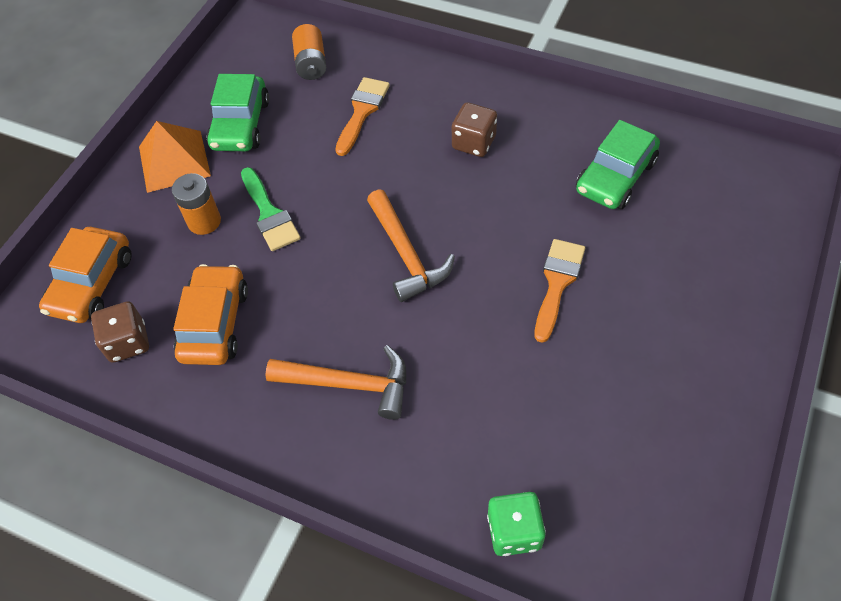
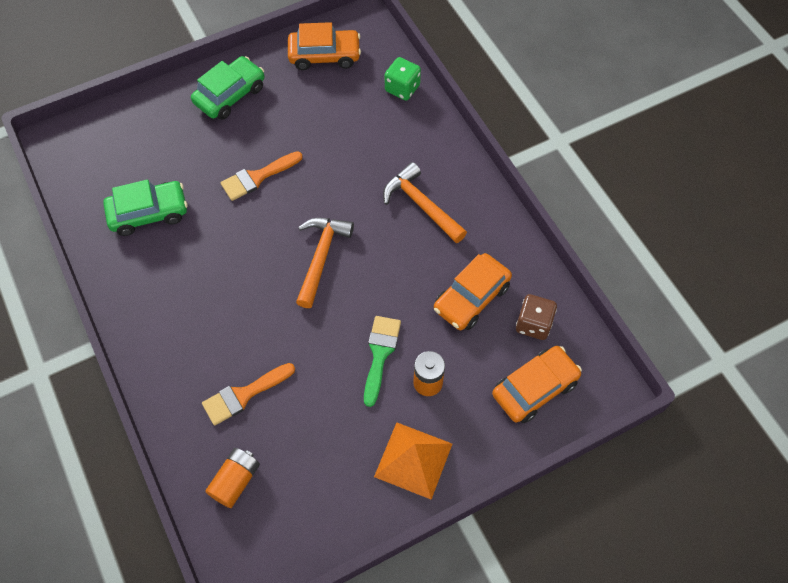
camera: 145 degrees left, 5 degrees up
(241, 124) = (339, 457): green car -> green car (230, 95)
(474, 143) = (200, 305): brown dice -> none
(664, 500) = (324, 55): none -> orange car

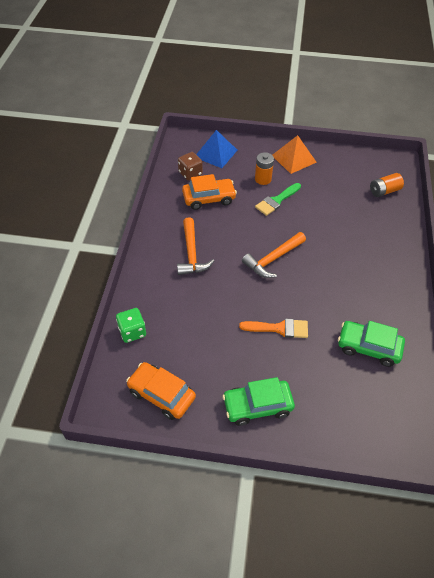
camera: 145 degrees left, 10 degrees down
(243, 395) = (360, 220): orange brush -> none
(534, 388) = (215, 153): orange car -> blue pyramid

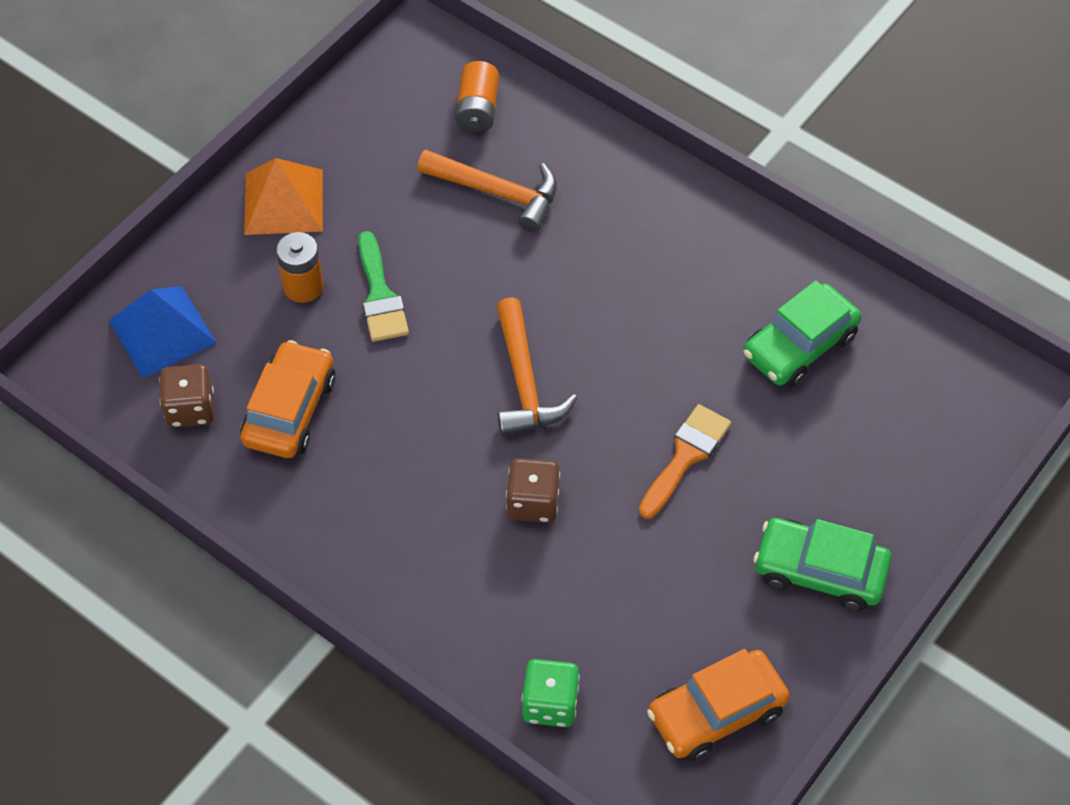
camera: 60 degrees left, 5 degrees up
(191, 254) = (421, 513): orange hammer -> orange hammer (497, 193)
(220, 286) = (533, 503): none -> brown dice
(257, 406) = (819, 571): green car -> green car turned 90 degrees clockwise

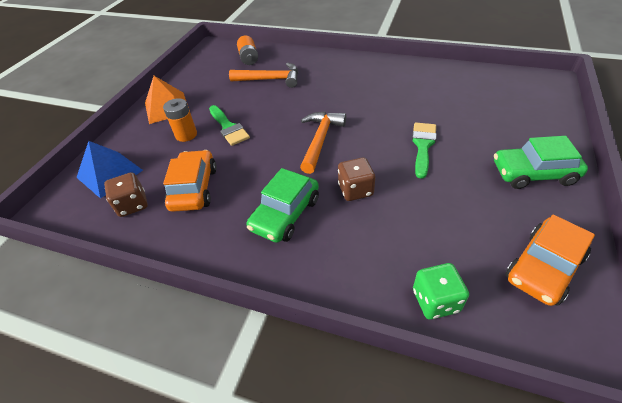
camera: 15 degrees left, 10 degrees down
(524, 382) = (320, 140): orange hammer -> orange hammer turned 135 degrees counterclockwise
(685, 456) = (423, 145): orange brush -> green brush
(799, 345) = (443, 91): green car -> green car (285, 214)

